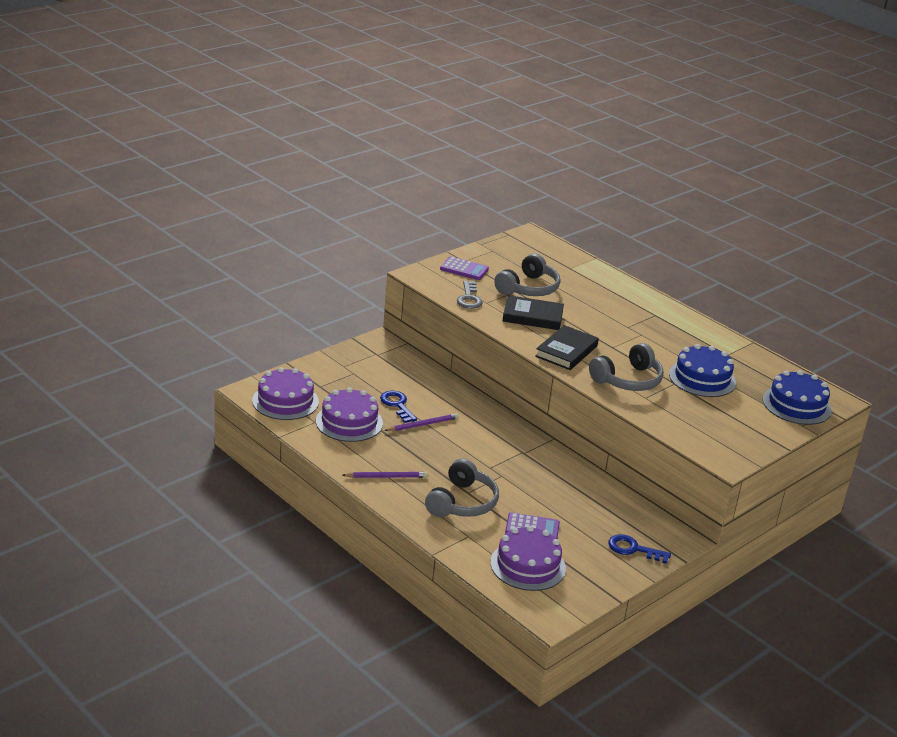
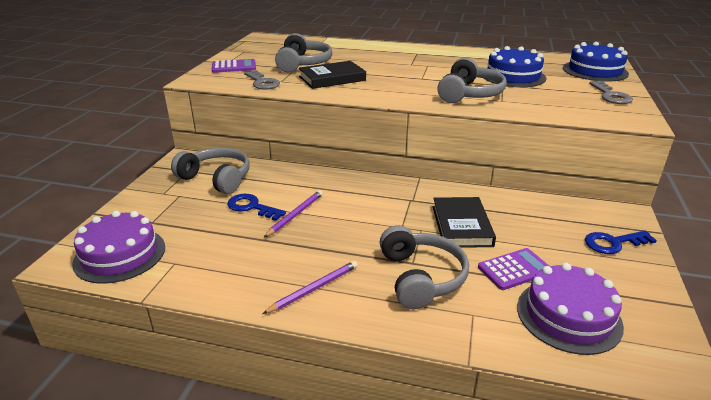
camera: 30 degrees left, 0 degrees up
(349, 422) = (215, 245): purple cake -> none
(392, 370) = (216, 178): none -> grey headphones
(566, 351) = (393, 91): black book -> black book (462, 226)
(753, 433) = (611, 96): none -> grey key

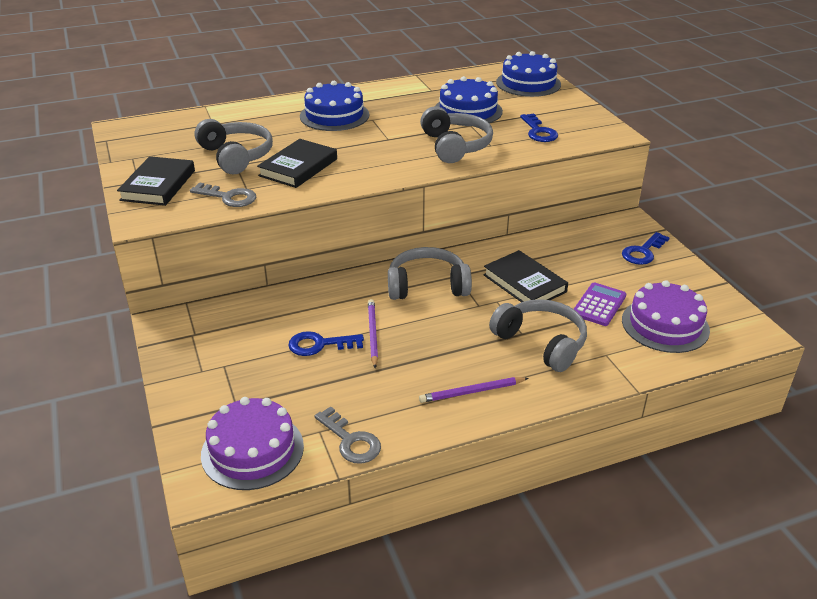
camera: 35 degrees left, 5 degrees up
(216, 178) = (239, 330): grey headphones -> grey headphones (427, 286)
(234, 67) = (158, 185): purple calculator -> black book
(314, 288) = (472, 392): purple pencil -> purple pencil turned 120 degrees counterclockwise
(403, 58) = (334, 115): none -> blue cake
(560, 102) = (539, 132): none -> blue key
(611, 96) = (569, 111): grey key -> grey key (351, 441)

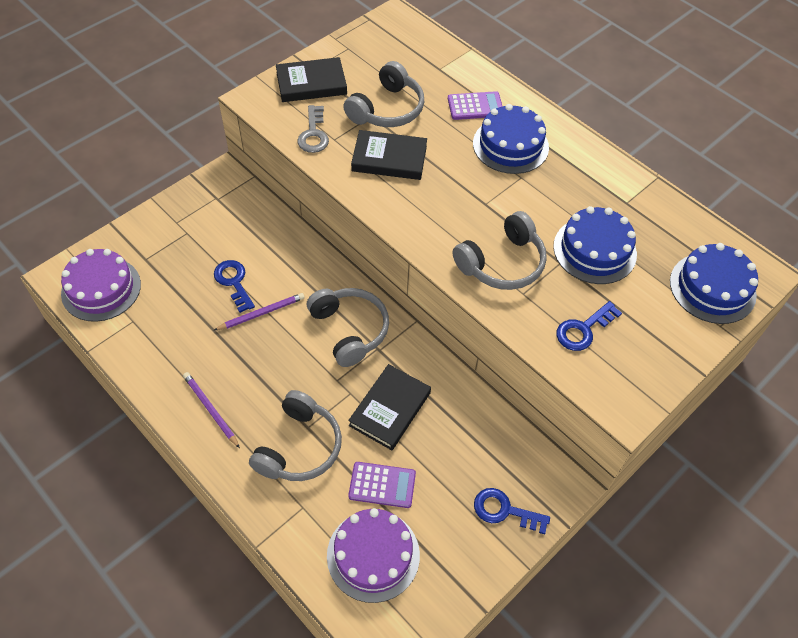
camera: 65 degrees right, 20 degrees up
(276, 119) = (475, 106): none -> purple calculator
(351, 441) = (127, 345): grey key -> none

